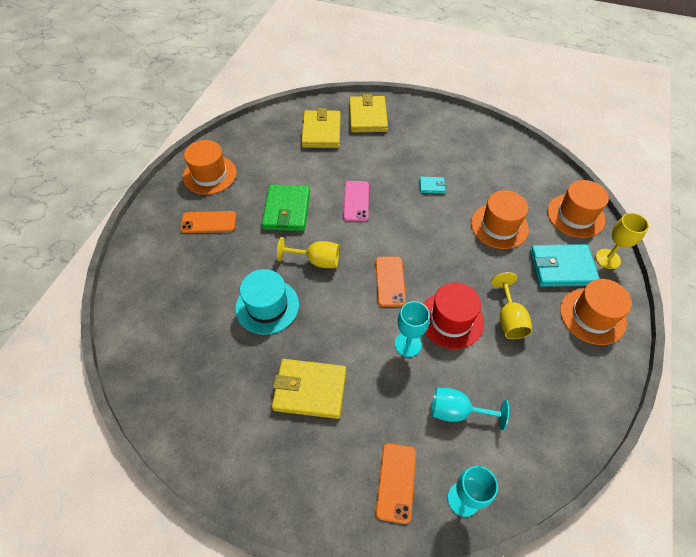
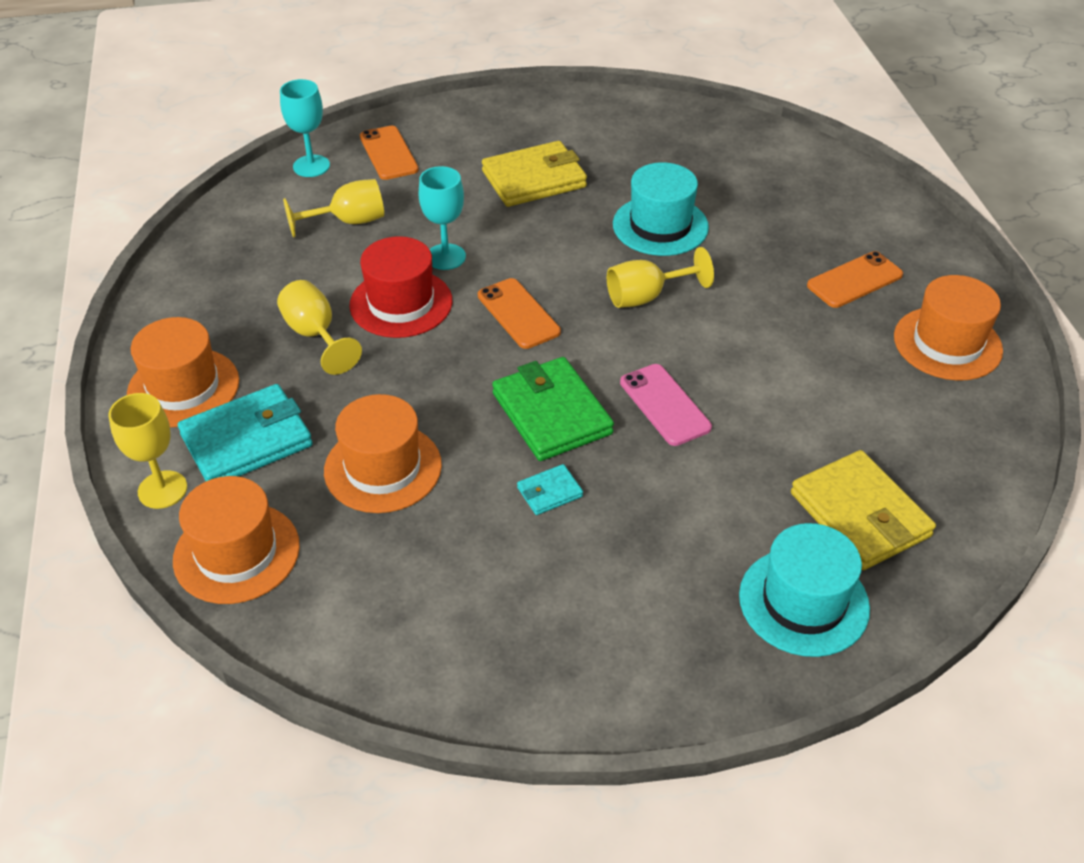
camera: 150 degrees right, 10 degrees down
(286, 210) = (761, 343): green wallet -> green wallet (552, 413)
(368, 117) = (803, 602): yellow wallet -> turquoise hat
(456, 411) = (348, 222): turquoise goblet -> yellow goblet

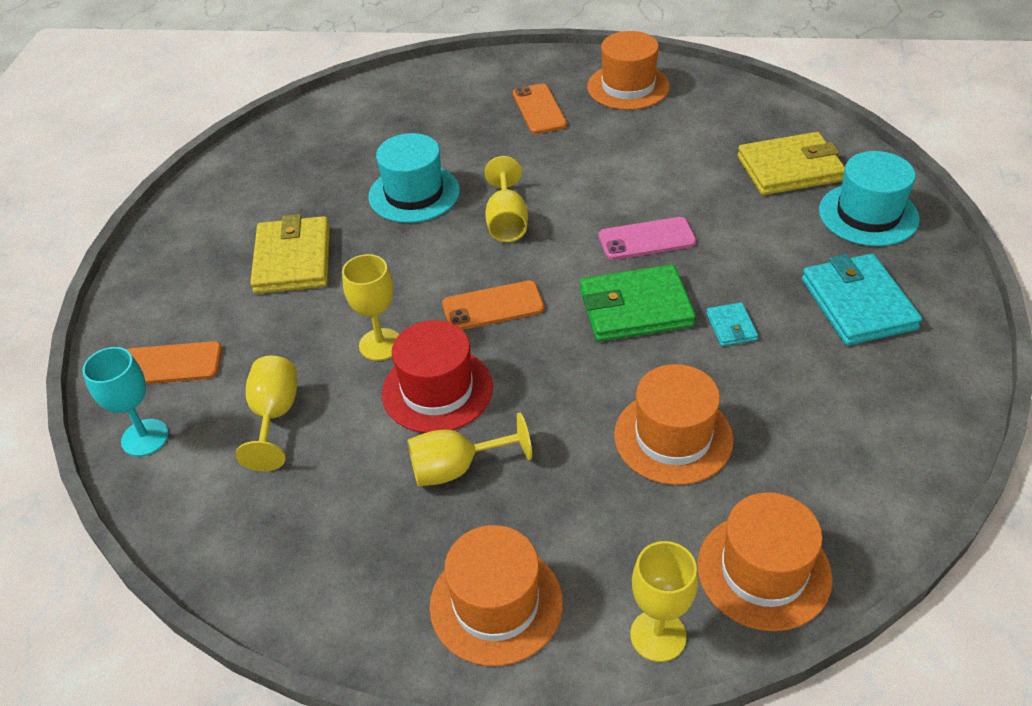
camera: 70 degrees left, 0 degrees up
(247, 440) = (602, 547): turquoise wallet -> turquoise wallet (858, 304)
(445, 257) = (380, 344): turquoise goblet -> yellow goblet

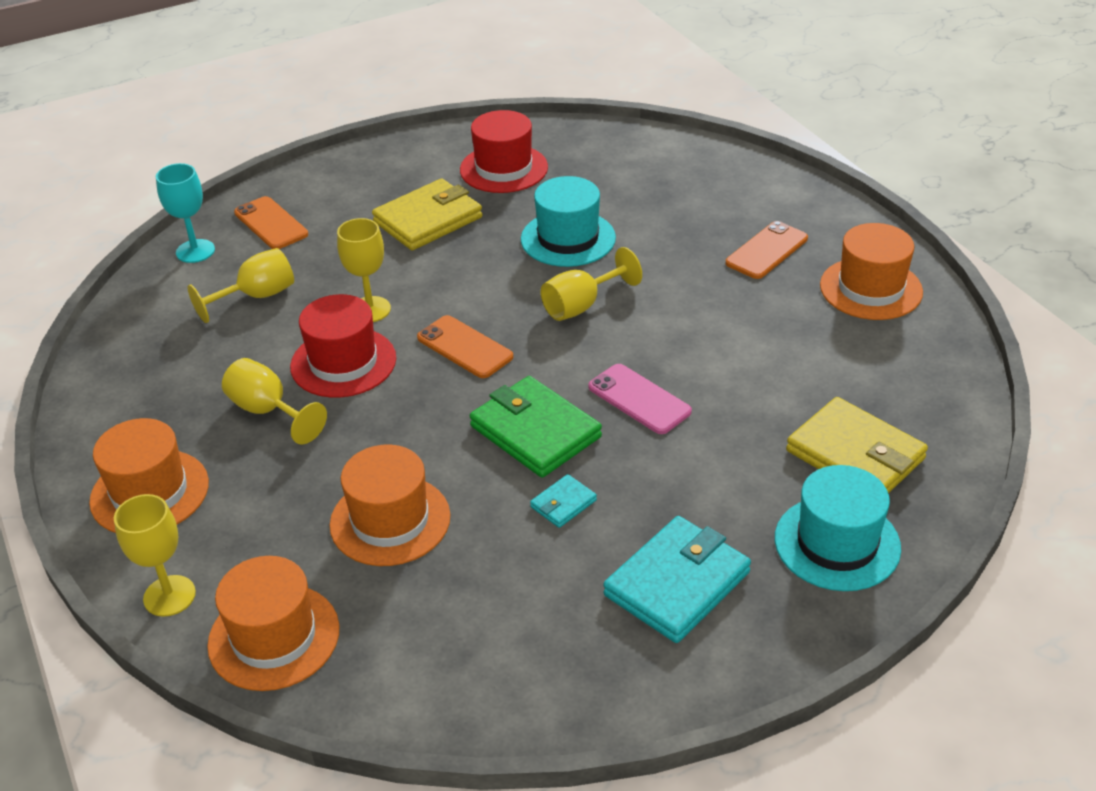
camera: 55 degrees right, 5 degrees down
(276, 189) = (503, 168): none -> red hat

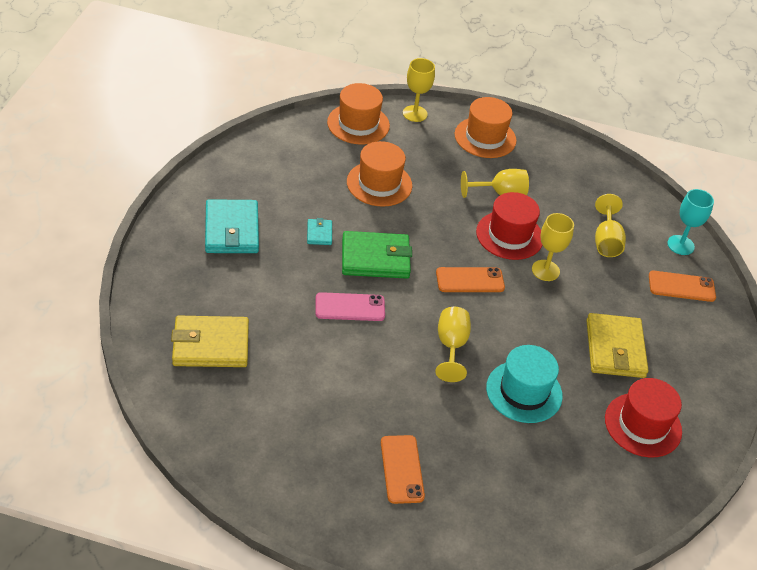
camera: 125 degrees right, 5 degrees up
(837, 543) = (179, 291): turquoise hat -> none
(871, 289) = (307, 480): orange hat -> none

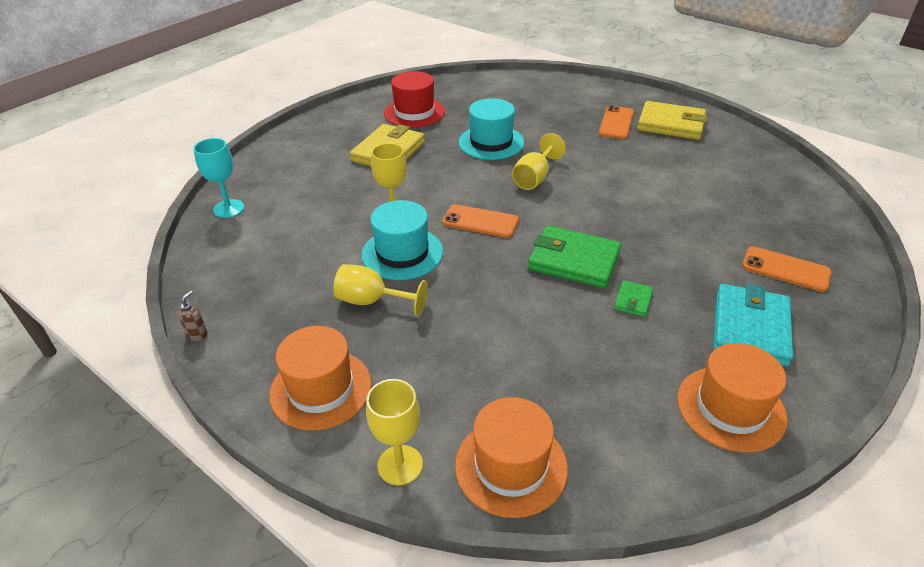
camera: 150 degrees left, 5 degrees down
(211, 345) = (774, 220): yellow wallet -> yellow wallet (671, 124)
(319, 233) = (633, 300): turquoise wallet -> green wallet
(350, 307) = (621, 223): pink phone -> none
(379, 184) = (526, 349): orange hat -> orange hat (730, 408)
(509, 235) = (402, 253): red hat -> turquoise hat
(587, 150) = (197, 334): none -> brown soap dispenser
(606, 241) = (301, 227): yellow goblet -> none
(681, 287) = (275, 178): orange phone -> orange phone (785, 269)

